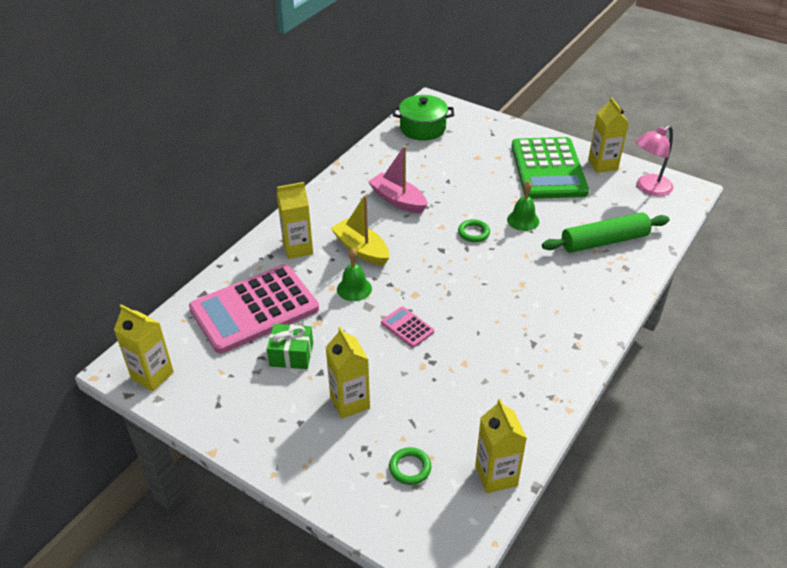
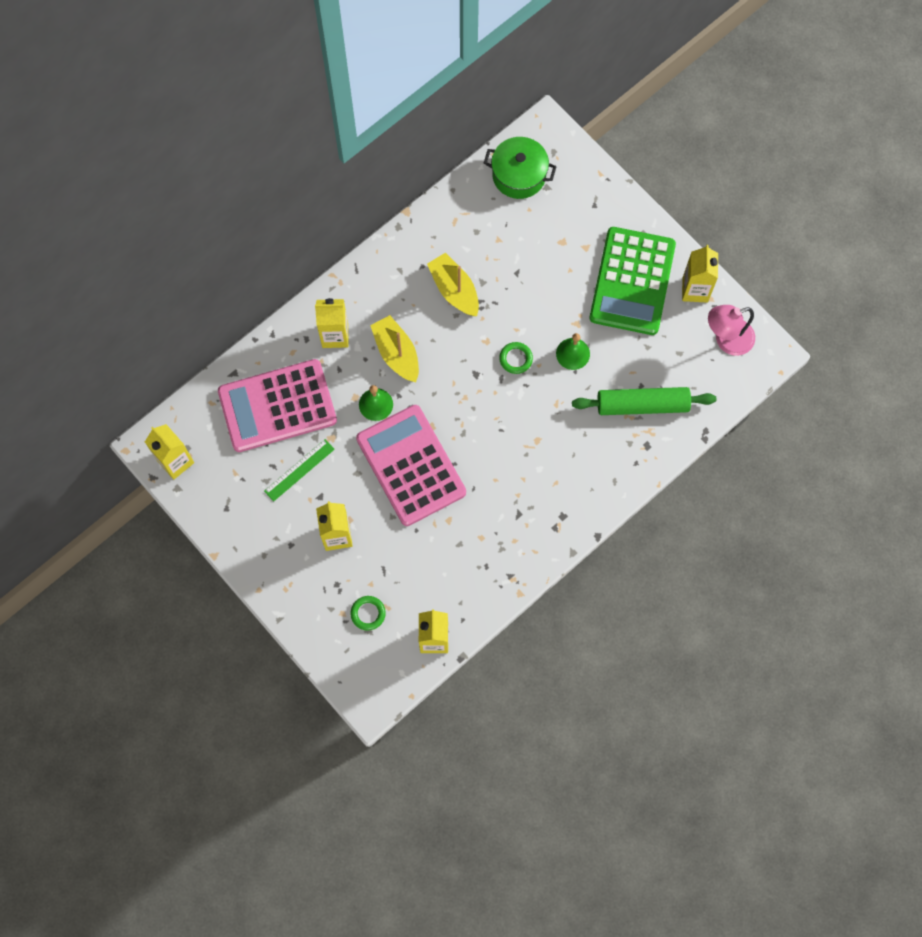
camera: 15 degrees right, 30 degrees up
(291, 355) = (299, 470): green gift -> green ruler
(398, 200) = (454, 290): pink boat -> yellow boat
(407, 327) = (411, 465): pink calculator -> pink calculator, size x2.42

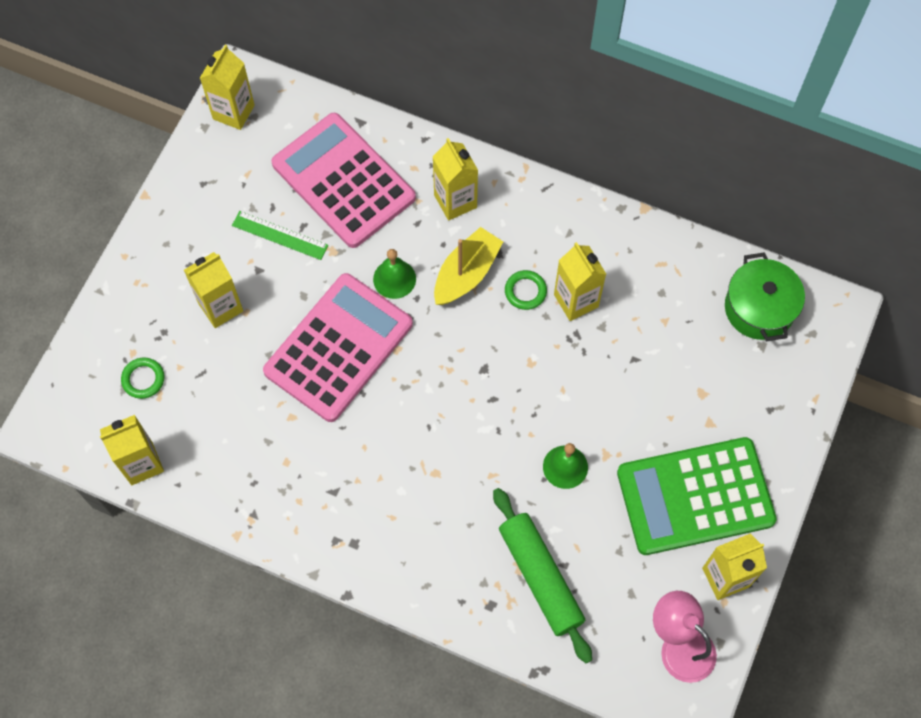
camera: 65 degrees right, 5 degrees down
(454, 290) = (576, 300): yellow boat -> yellow carton
(515, 359) = (525, 405): green ring -> green ring (525, 291)

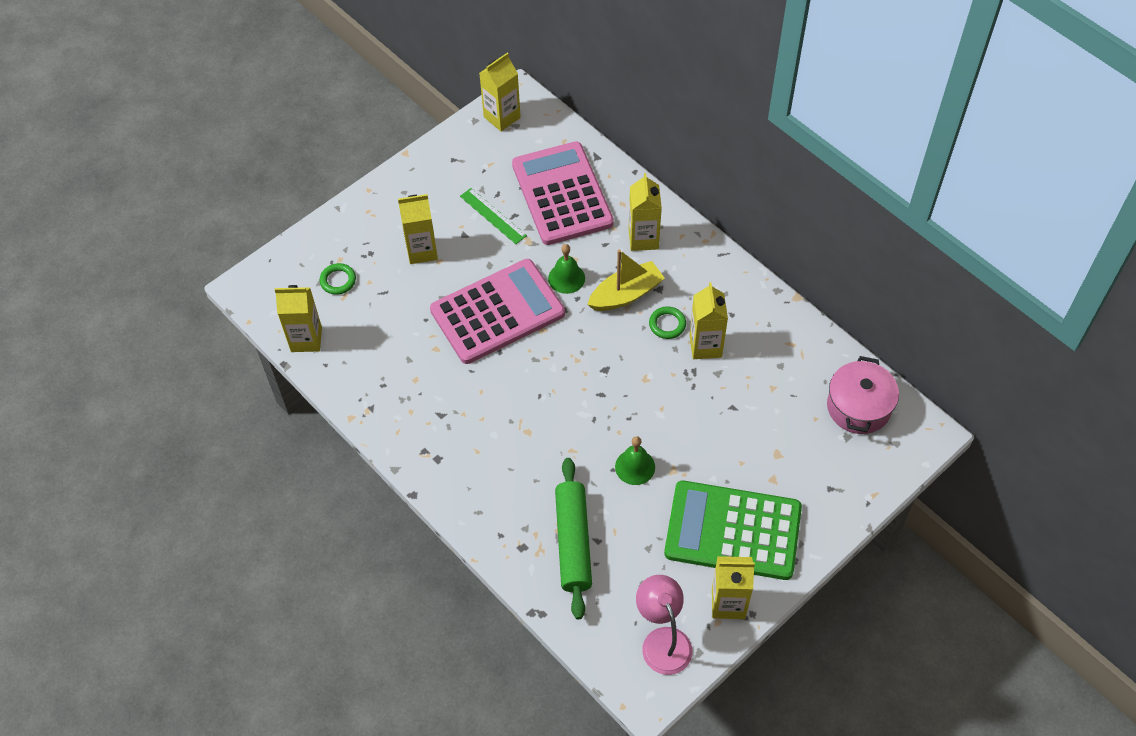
camera: 25 degrees right, 10 degrees down
(759, 308) = (858, 407): green pot -> pink pot

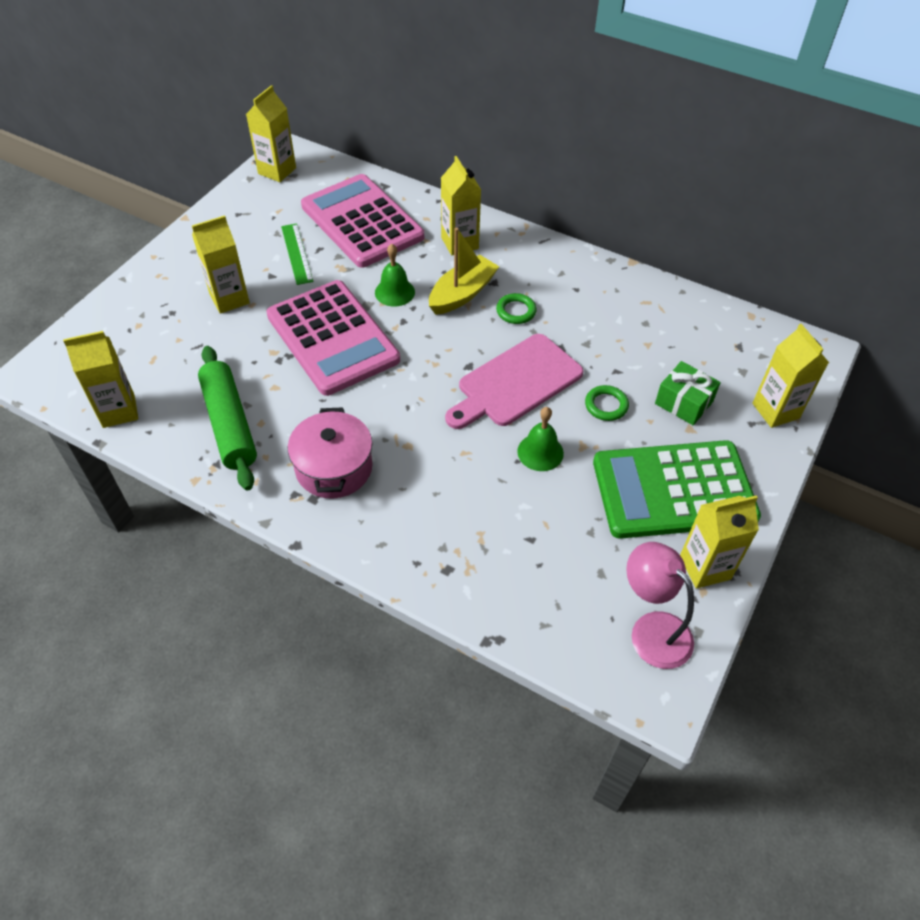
camera: 20 degrees left, 5 degrees down
(338, 280) = (141, 345): green ring -> green ring (606, 405)
(493, 216) = (296, 253): green ruler -> green ruler turned 45 degrees clockwise
(497, 312) = (332, 338): pink calculator -> pink calculator turned 105 degrees clockwise
(573, 542) = (504, 548): green rolling pin -> green rolling pin (230, 424)
(639, 396) = (515, 383): none -> pink cutting board
(705, 346) = (563, 322): yellow carton -> yellow carton (775, 411)
(778, 453) = (683, 403): none -> green gift
(858, 407) = (740, 342): pink pot -> pink pot (334, 468)

